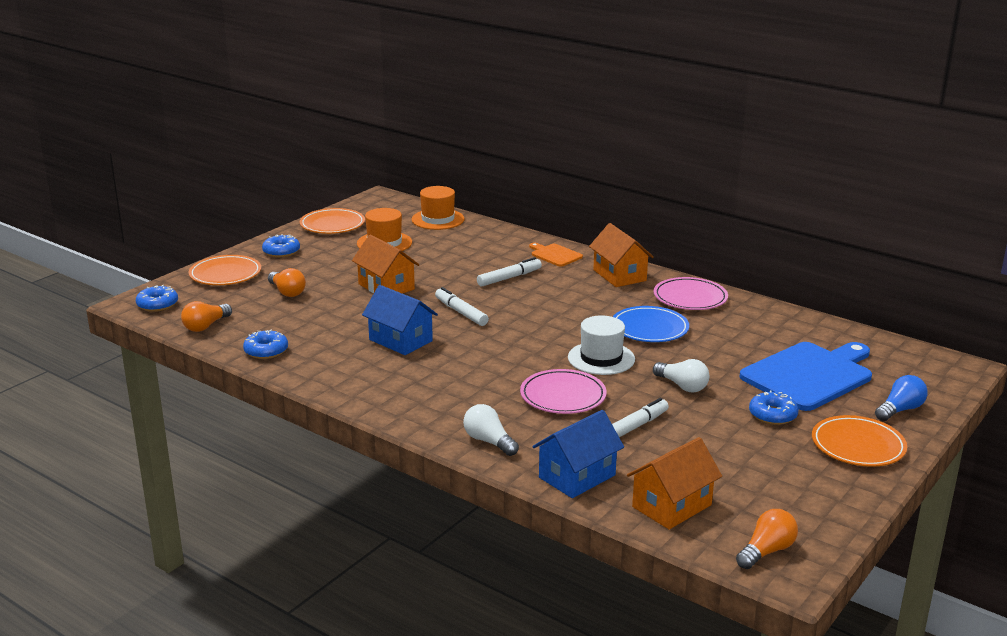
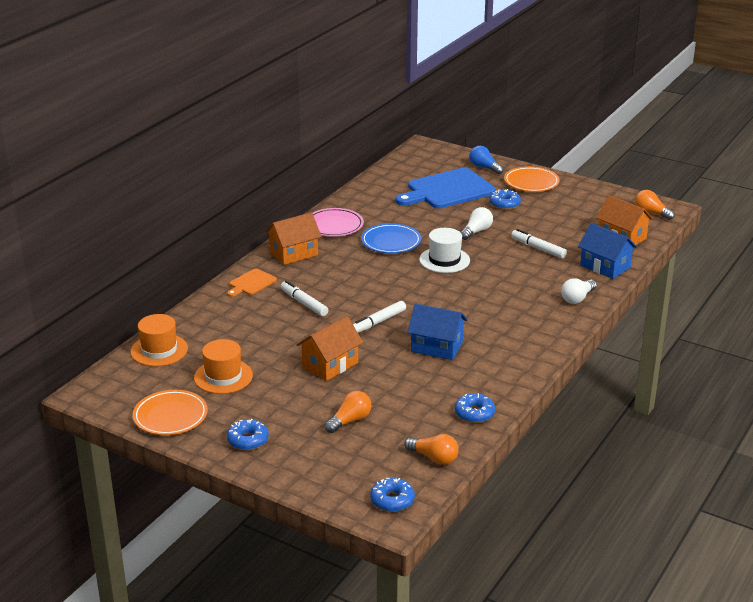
camera: 95 degrees left, 5 degrees up
(225, 274) = (310, 468): orange plate -> none
(400, 340) = (437, 347): blue house -> blue house turned 75 degrees clockwise
(563, 396) = (505, 273): pink plate -> none
(809, 375) = (447, 190): blue cutting board -> blue cutting board turned 75 degrees counterclockwise

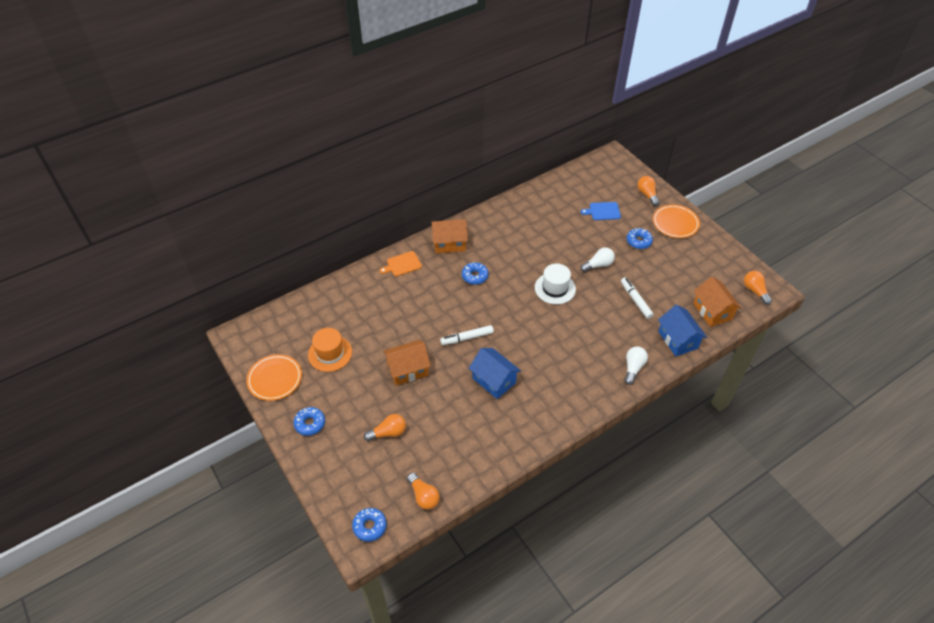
camera: 25 degrees right, 20 degrees up
(159, 350) = (304, 310): orange hat -> none
(304, 303) = (426, 298): white marker -> none
(334, 225) = (495, 223): pink plate -> none
(391, 242) = (526, 254): blue plate -> none
(447, 190) = (603, 211): blue cutting board -> blue cutting board, size x0.47
(474, 413) = (479, 462): blue donut -> blue donut (475, 276)
(484, 167) = (647, 194): blue light bulb -> orange light bulb
(577, 298) = (633, 368): white light bulb -> white light bulb turned 135 degrees clockwise

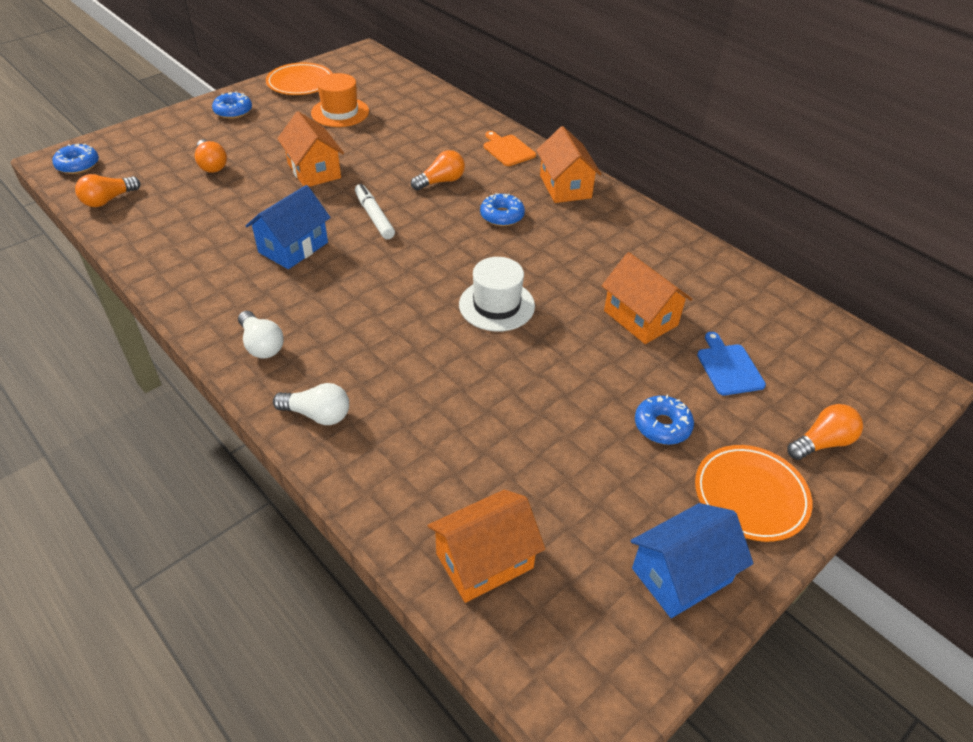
camera: 80 degrees right, 5 degrees down
(568, 234) = (640, 318): none -> orange house
(598, 265) = (572, 362): white light bulb -> white light bulb (261, 345)
(635, 300) = (490, 419): white marker -> none
(678, 340) = (392, 489): blue house -> blue house (681, 575)
(755, 291) = (572, 667): orange light bulb -> orange light bulb (441, 181)

